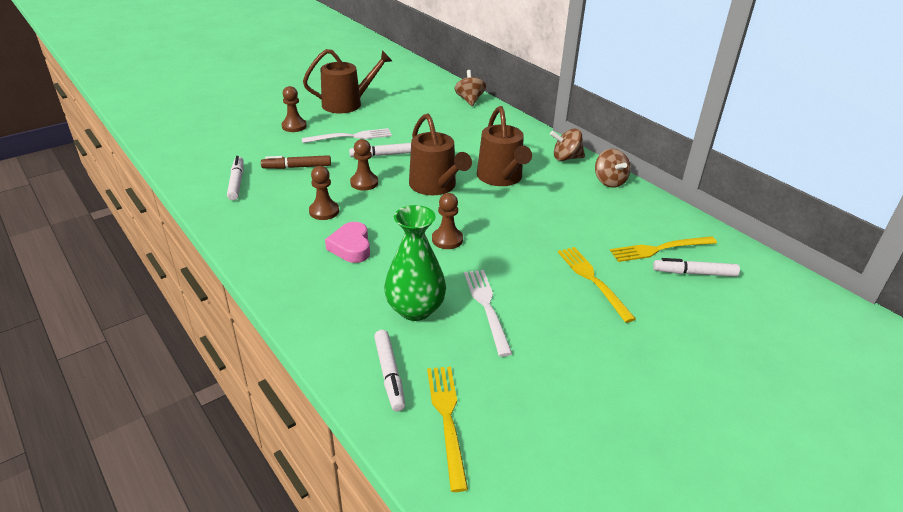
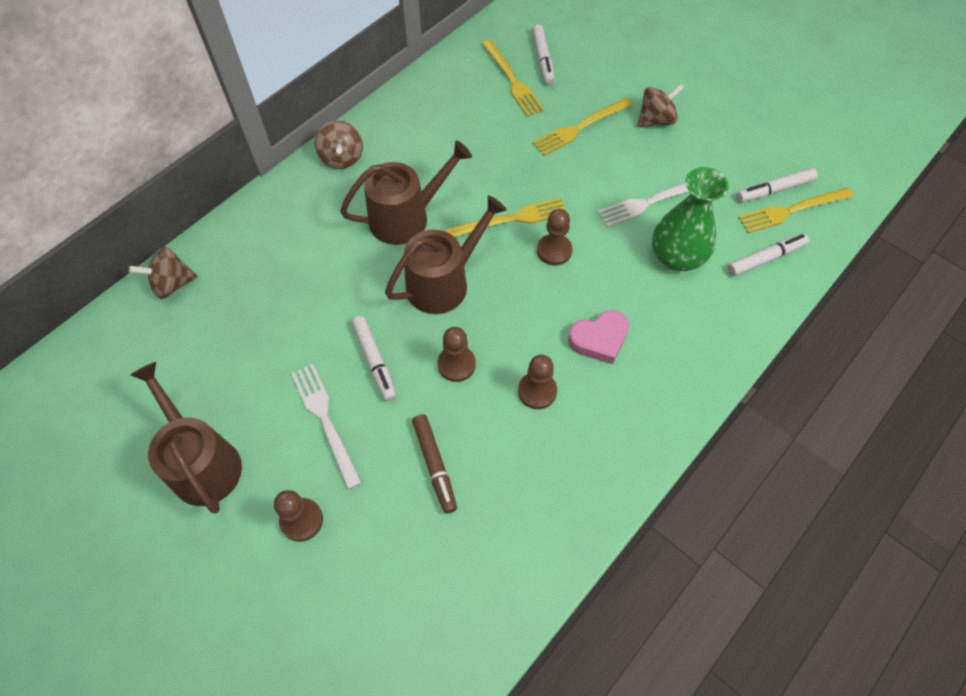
camera: 100 degrees left, 25 degrees up
(236, 182) = (498, 533): white marker -> white marker (774, 190)
(486, 223) = (511, 219): none -> yellow fork
(609, 182) = (391, 117): brown spinning top -> brown spinning top (656, 120)

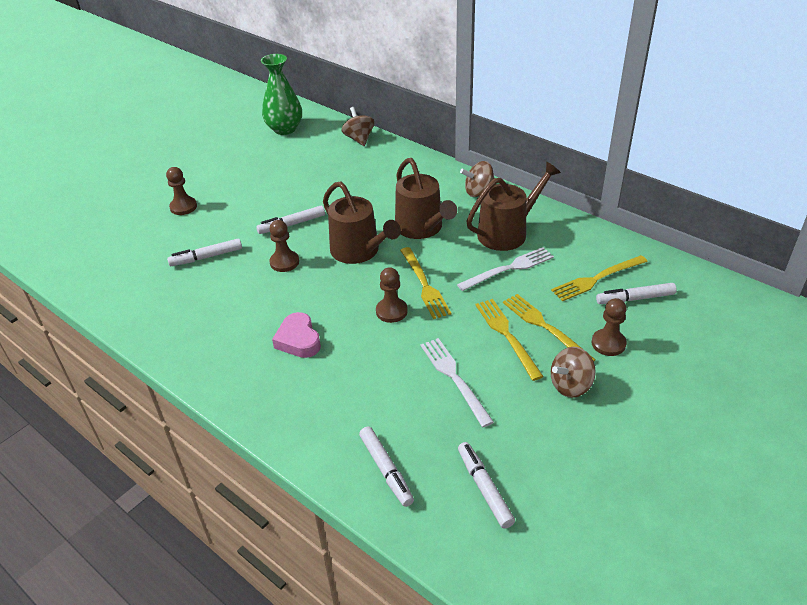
camera: 90 degrees right, 20 degrees down
(202, 462) = (230, 167): brown watering can -> brown watering can (507, 232)
(325, 420) = (249, 209): white fork -> white fork (508, 269)
(435, 465) = (206, 257): brown marker -> white marker
(537, 391) = (255, 304): brown pawn -> brown pawn (608, 343)
(656, 120) = (570, 386): brown spinning top -> brown spinning top turned 90 degrees clockwise
(676, 257) = (386, 395): green vase -> green vase (284, 129)
(792, 210) = (455, 503): yellow fork -> yellow fork (507, 336)

